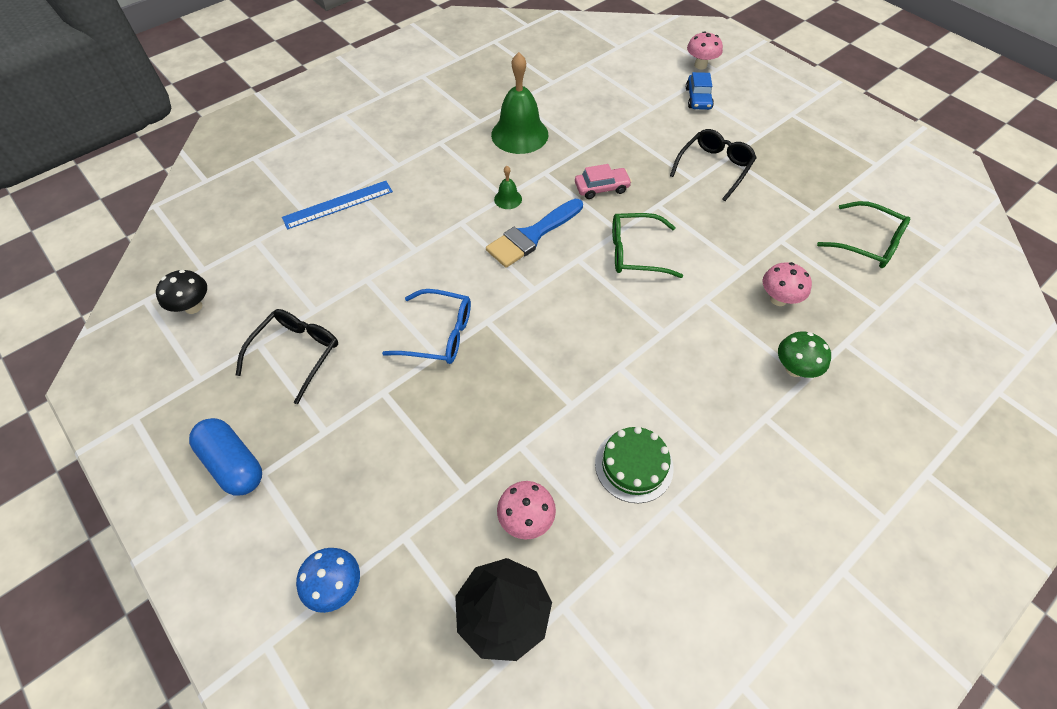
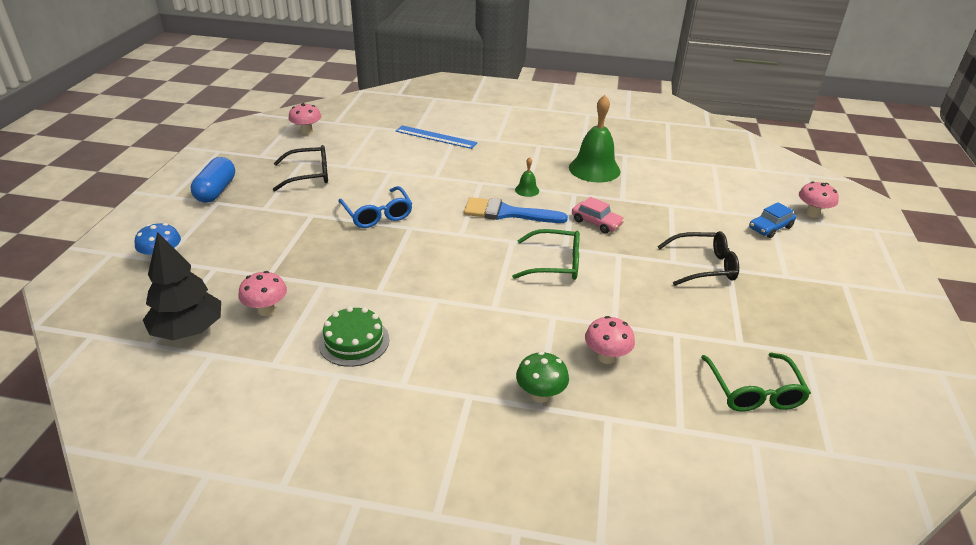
camera: 50 degrees right, 20 degrees down
(193, 306) = (307, 132): black mushroom -> pink mushroom
(636, 252) = (554, 263): green glasses -> green glasses turned 135 degrees clockwise

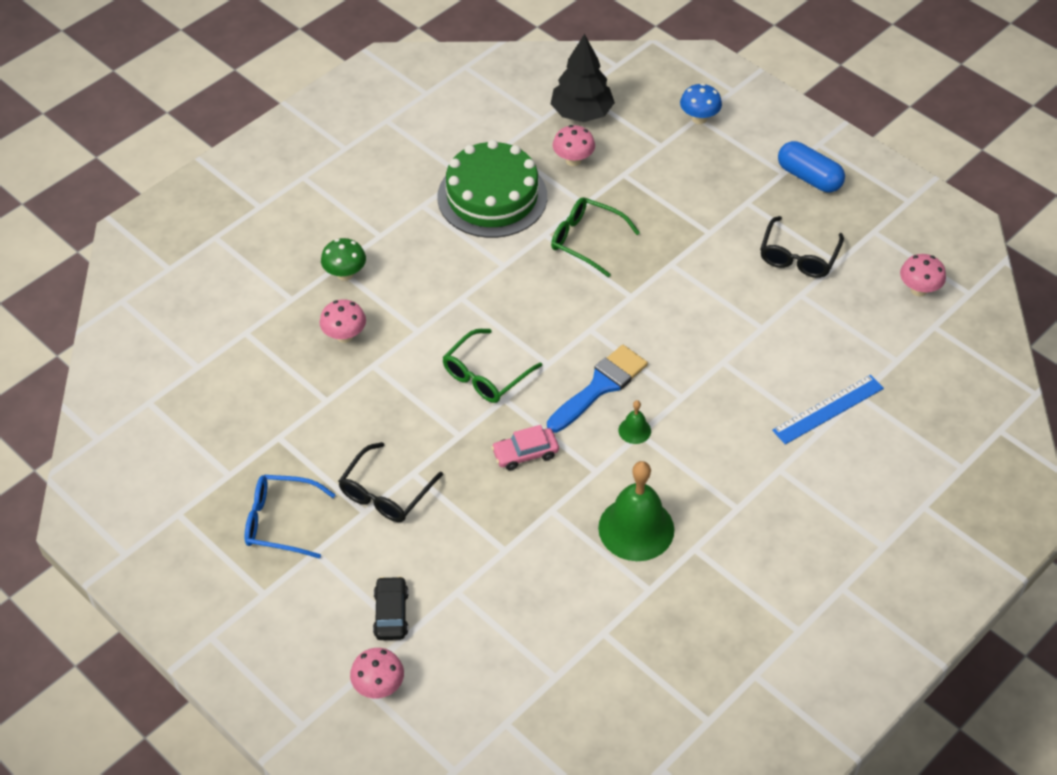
camera: 125 degrees right, 15 degrees up
(354, 341) = (492, 197): green cake -> green cake, size x1.76
(377, 214) = (674, 281): blue glasses -> blue glasses (281, 521)
(754, 391) = (231, 403): green glasses -> green glasses (587, 240)
(770, 228) = (391, 613): blue car -> black car

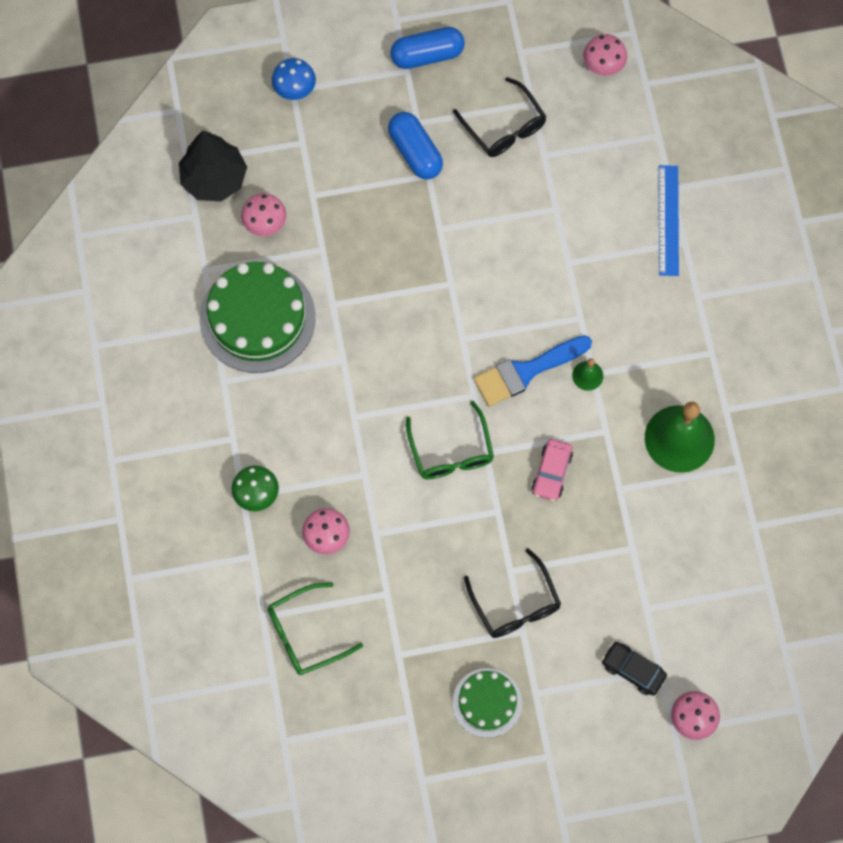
camera: 55 degrees left, 20 degrees up
(281, 521) = (487, 702): blue glasses -> green cake
(587, 240) = (365, 276): green glasses -> green glasses (306, 634)
(600, 386) = (526, 371): blue brush -> blue brush turned 105 degrees counterclockwise
(720, 214) = (415, 152): none -> blue capsule

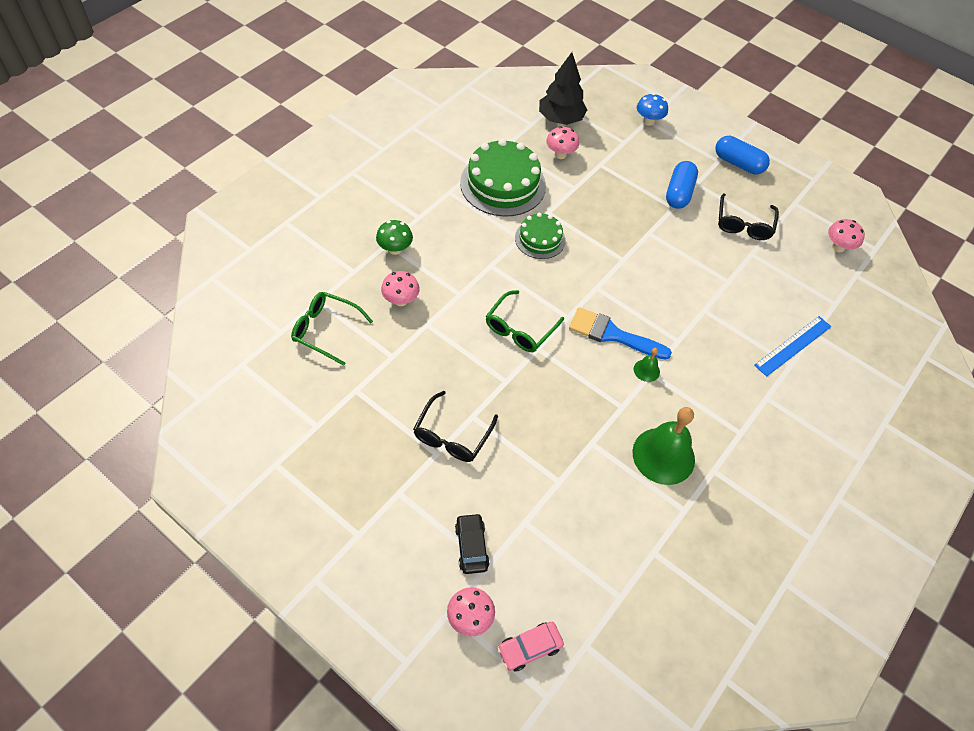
camera: 45 degrees right, 15 degrees down
(487, 702) = (366, 466): green cake -> green cake (540, 239)
(552, 472) = (562, 394): pink car -> pink car (529, 648)

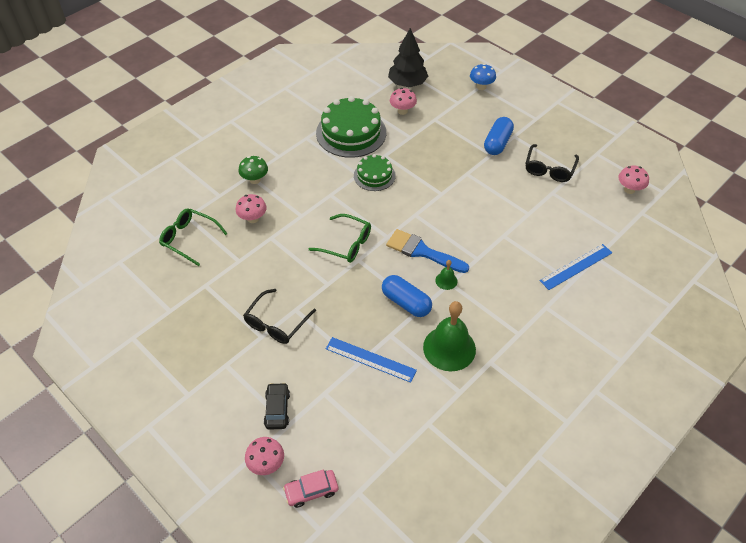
camera: 10 degrees right, 5 degrees down
(520, 328) = (346, 244): green glasses -> green glasses turned 105 degrees counterclockwise
(573, 475) = (370, 359): none -> blue ruler
(738, 164) = (552, 121): blue capsule -> blue capsule (406, 303)

